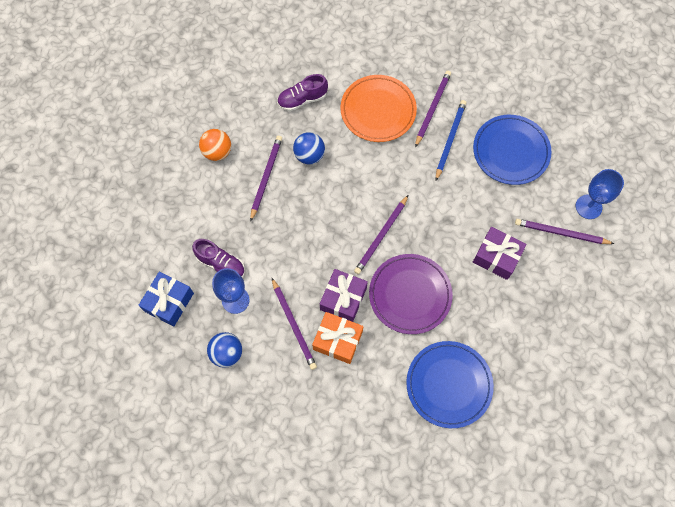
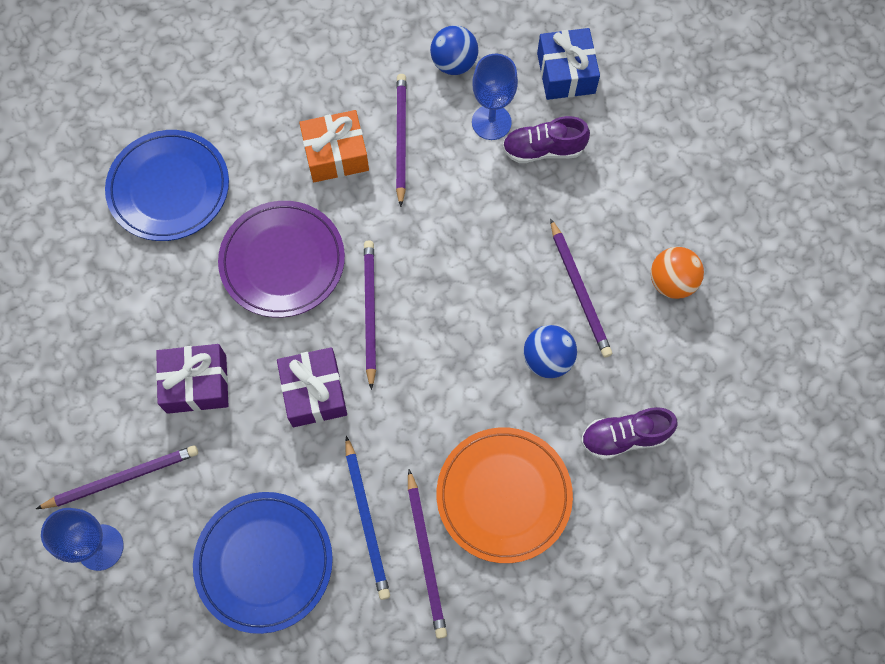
camera: 145 degrees right, 0 degrees up
(294, 325) = (401, 139): purple pencil -> purple pencil turned 60 degrees clockwise
(302, 99) = (624, 437): purple shoe -> purple shoe turned 135 degrees counterclockwise
(343, 299) = (363, 204): purple gift -> purple gift (314, 392)

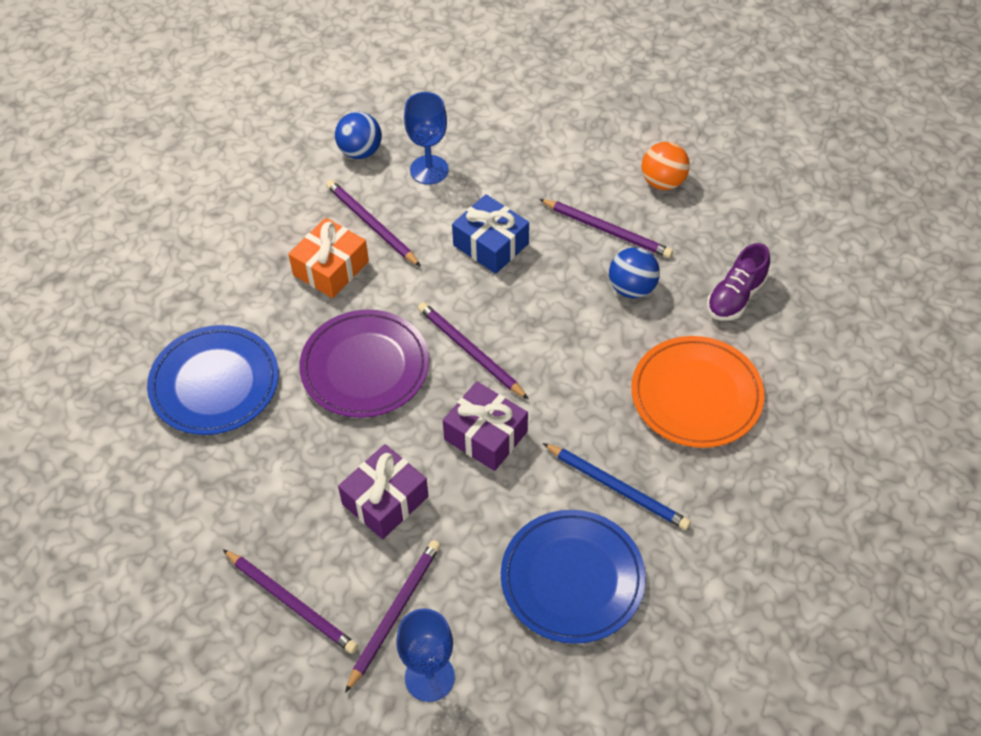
camera: 40 degrees left, 15 degrees down
(426, 556) = (685, 476): purple pencil -> purple pencil (291, 603)
(543, 150) = (486, 162): purple shoe -> none
(566, 73) = (450, 105): blue gift -> blue gift (491, 244)

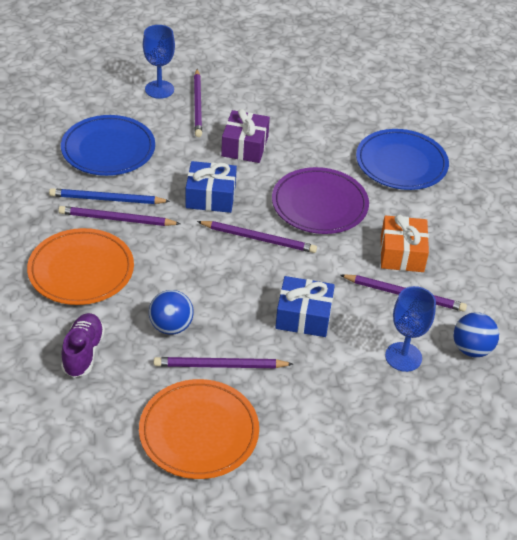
camera: 145 degrees right, 10 degrees down
(291, 603) = (256, 92): purple pencil -> purple pencil (116, 219)
(486, 435) = (210, 197): purple gift -> blue gift
(663, 182) = (199, 432): orange ball -> orange plate

